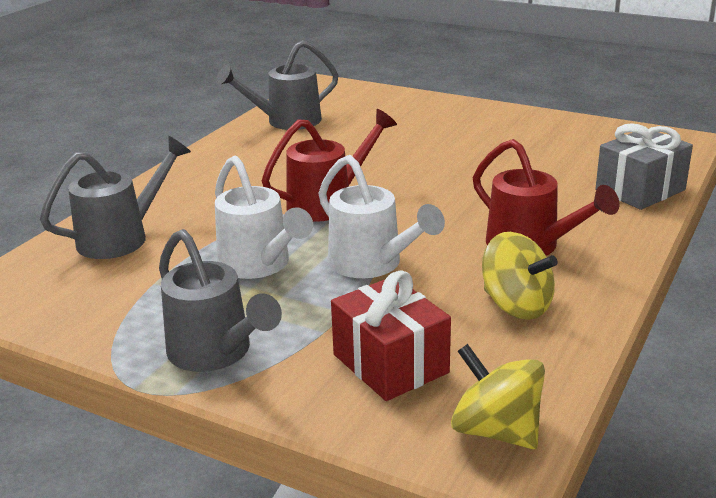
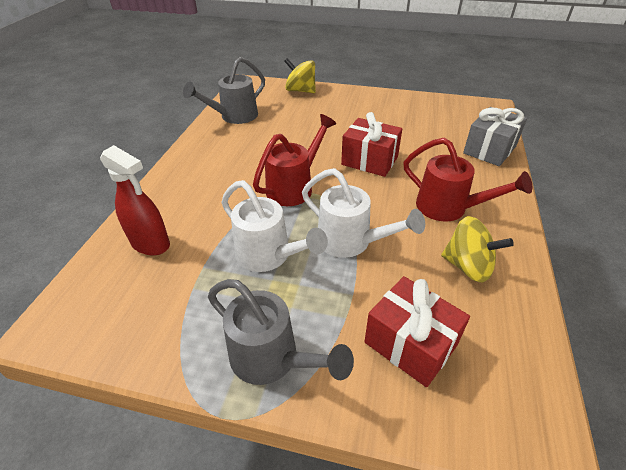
camera: 15 degrees left, 15 degrees up
(122, 238) = (150, 243): grey watering can -> red spray bottle
(449, 185) = (369, 161): none -> red gift
(496, 431) = (520, 402): yellow spinning top -> yellow spinning top (300, 91)

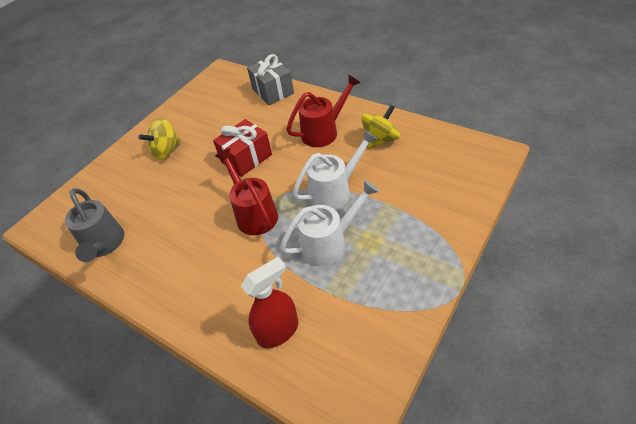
camera: 65 degrees left, 5 degrees up
(272, 359) = (425, 255): grey watering can -> none
(300, 91) = (96, 181): yellow spinning top -> yellow spinning top (166, 151)
(410, 344) = (430, 184): red gift -> none

